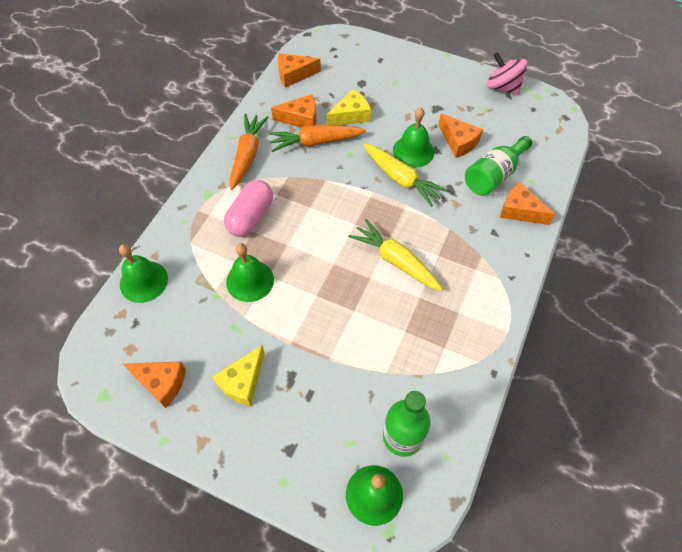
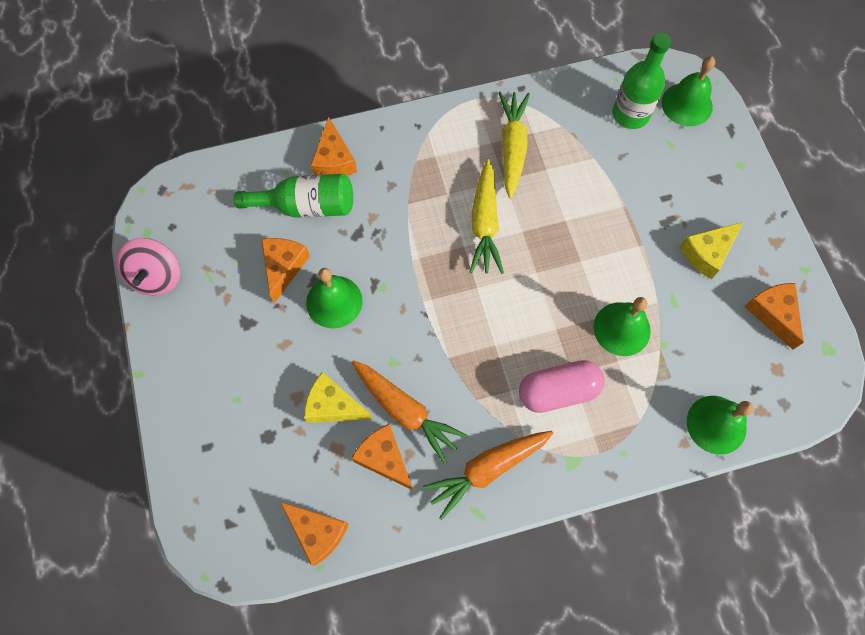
camera: 130 degrees left, 10 degrees up
(243, 382) = (707, 253): yellow cheese -> yellow cheese turned 150 degrees clockwise
(401, 179) = (383, 286): yellow carrot -> yellow carrot (512, 147)

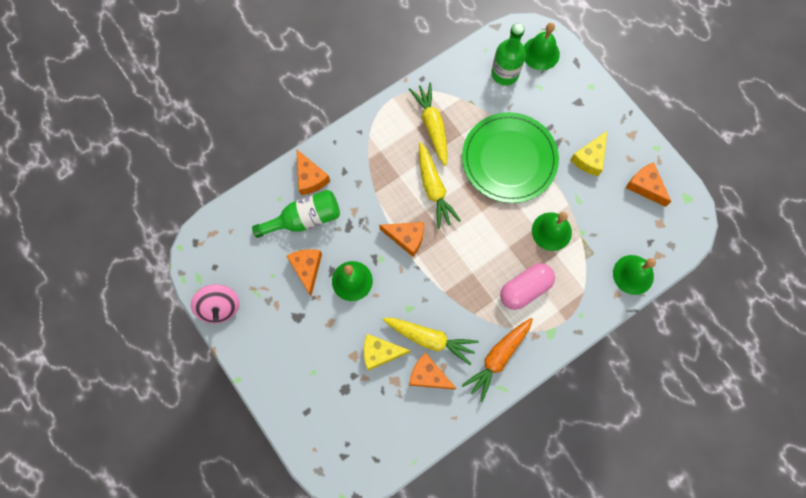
camera: 20 degrees left, 5 degrees up
(317, 532) = (404, 439): orange cheese -> orange cheese (406, 238)
(405, 411) = (430, 339): orange carrot -> yellow carrot
(598, 219) = (509, 159): none -> green plate

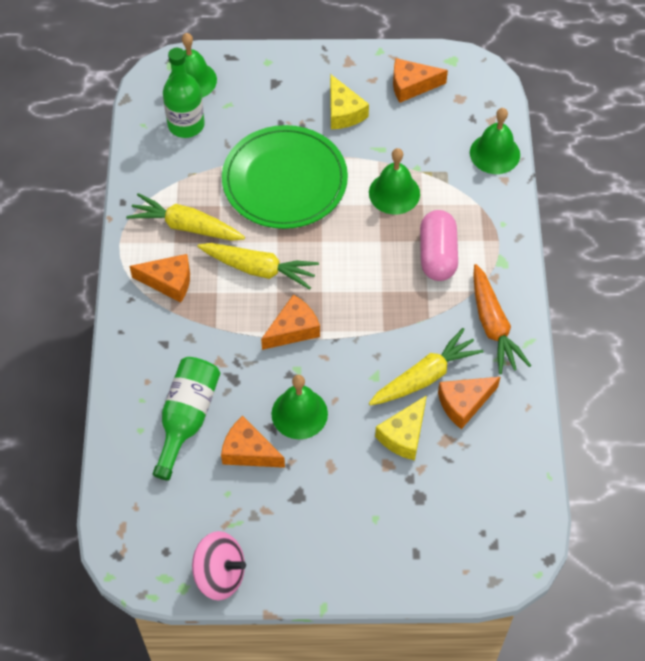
camera: 55 degrees left, 15 degrees down
(310, 178) = (142, 382): orange cheese -> orange cheese (169, 282)

